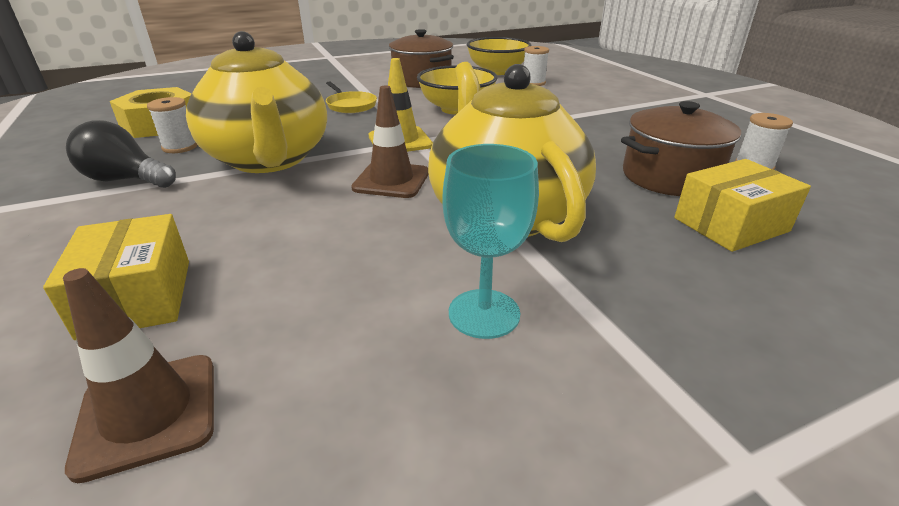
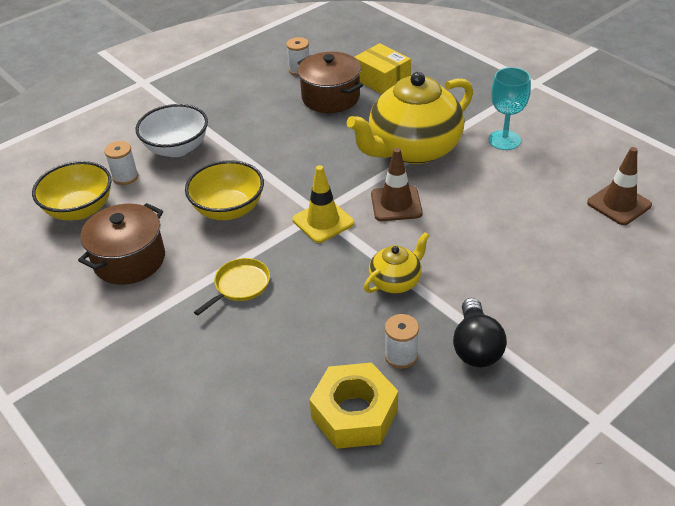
camera: 105 degrees left, 10 degrees up
(137, 297) = (574, 248): yellow box -> none
(269, 160) = (396, 281): yellow teapot -> yellow teapot, size x0.47
(570, 99) = (177, 148): none -> white bowl

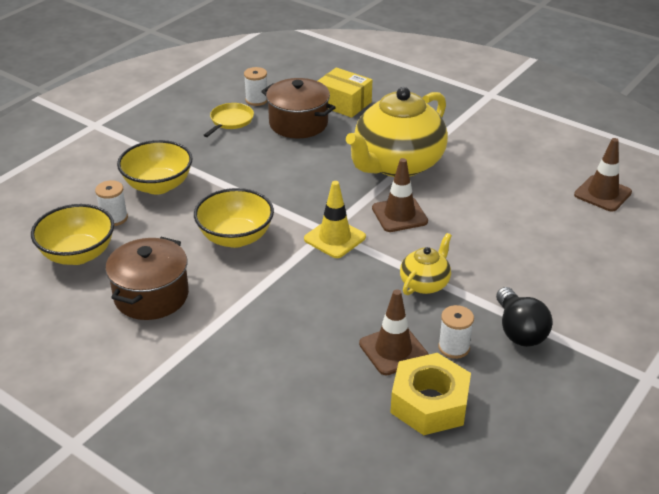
camera: 15 degrees left, 5 degrees down
(177, 148) = (158, 185): white bowl -> yellow bowl
(240, 285) = (275, 305): yellow pan -> yellow pan (230, 121)
(338, 349) = (393, 350): none -> brown traffic cone
(504, 140) = (480, 148): turquoise goblet -> none

